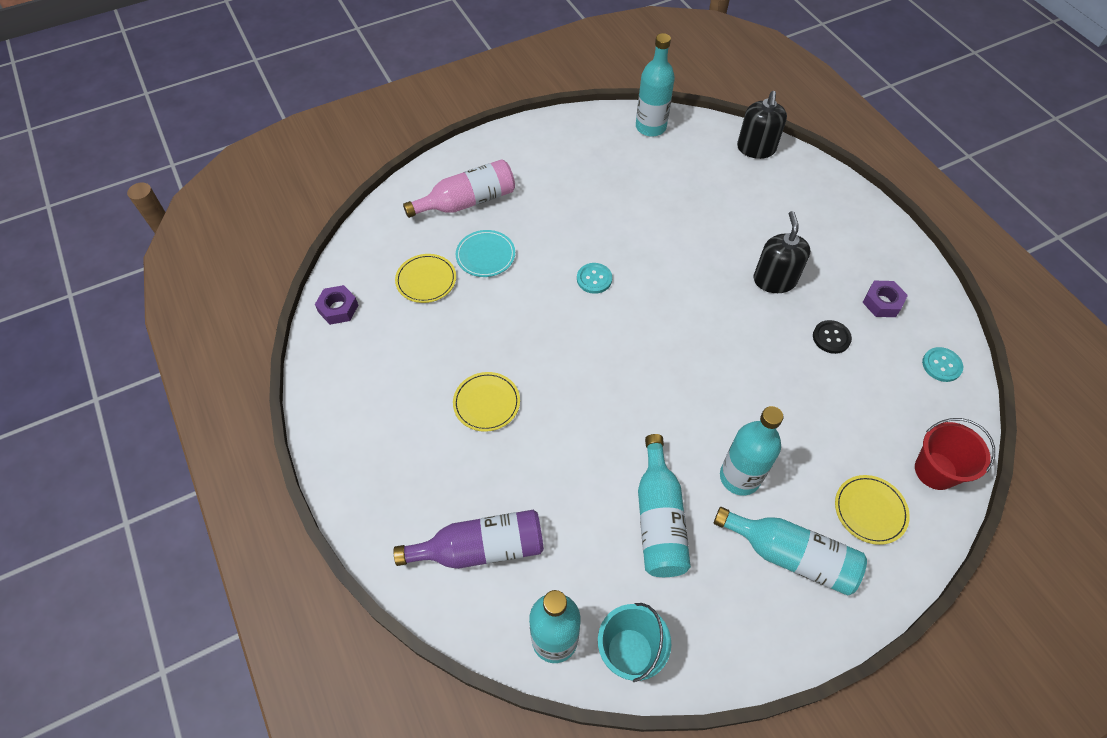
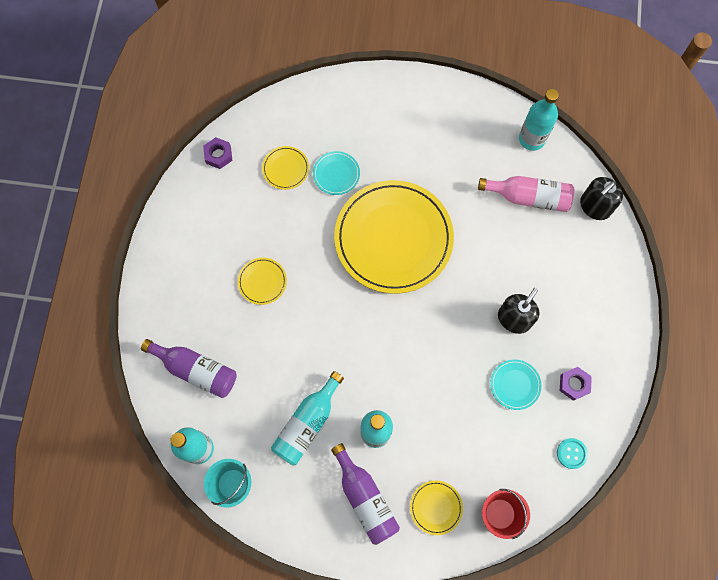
camera: 35 degrees right, 15 degrees up
(467, 201) = (354, 123): pink bottle -> pink bottle (528, 197)
(594, 279) = (393, 238): turquoise button -> yellow plate
(790, 555) = (365, 498): turquoise bottle -> purple bottle
(831, 337) = (515, 385): black button -> turquoise plate

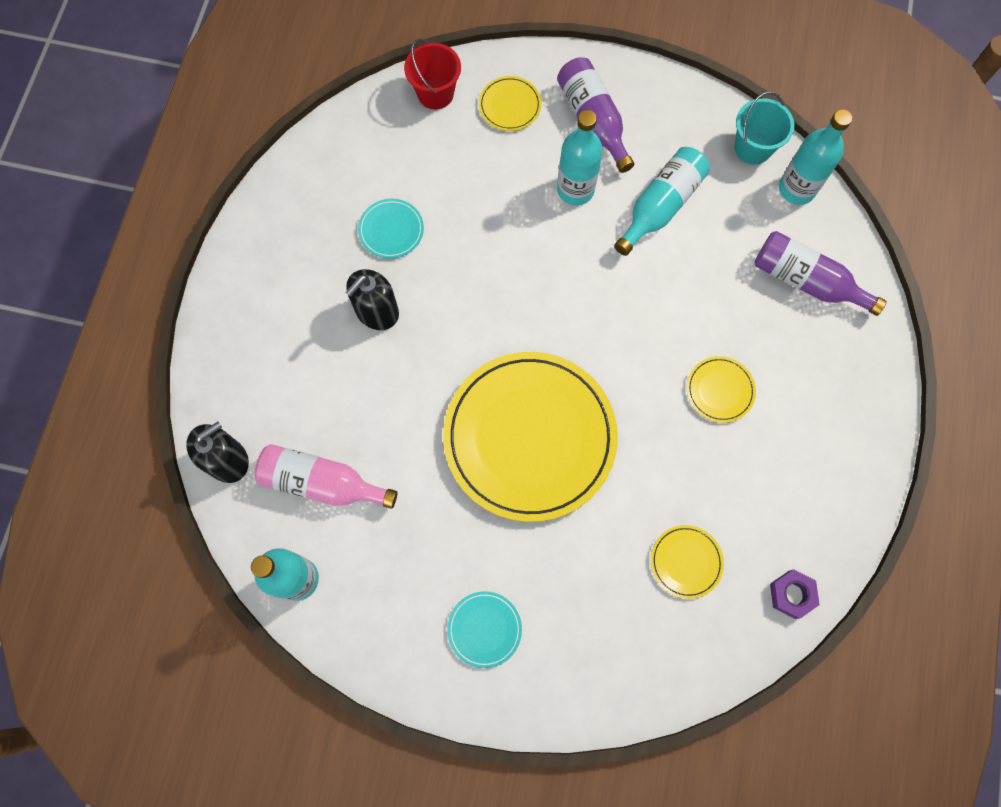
camera: 175 degrees left, 0 degrees up
(336, 174) = (608, 546): turquoise plate -> turquoise plate (484, 629)
(571, 453) = (337, 148): turquoise button -> none
(574, 384) = (316, 225): purple nut -> none

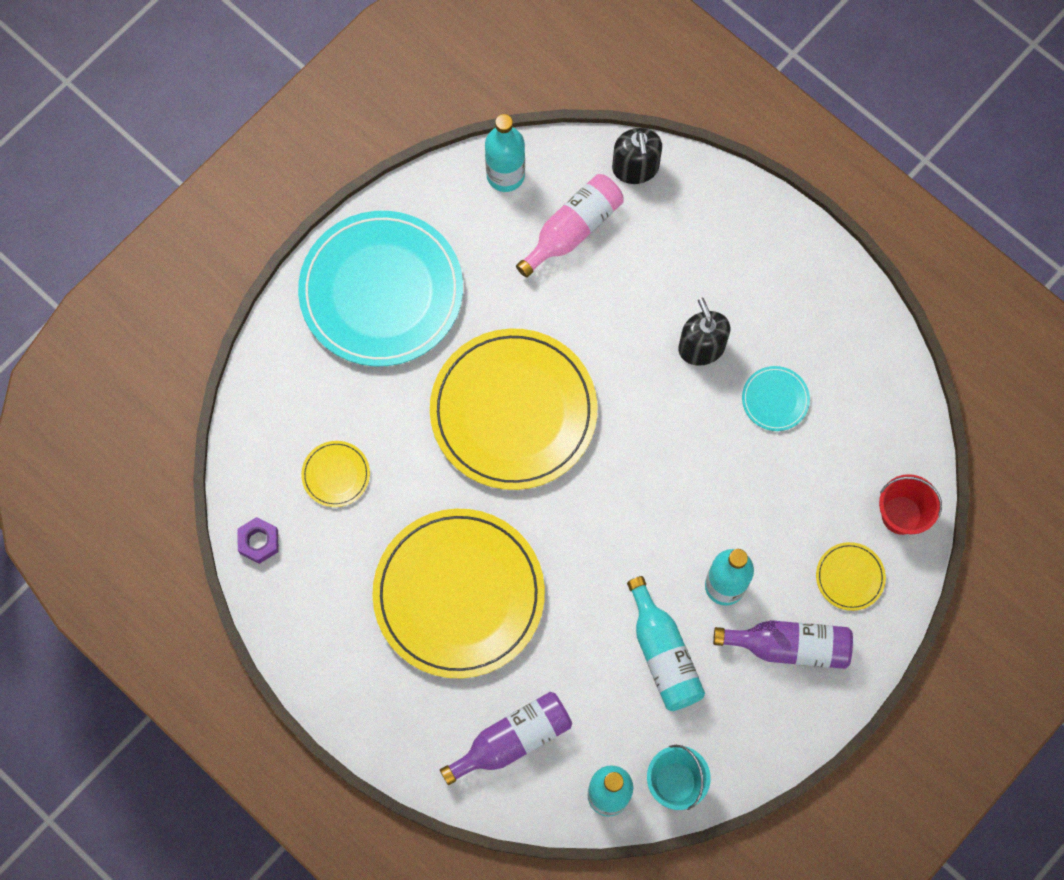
camera: 120 degrees right, 0 degrees up
(484, 629) = (381, 291): turquoise plate -> turquoise plate, size x2.46
(720, 390) = (459, 594): yellow plate -> yellow plate, size x2.46

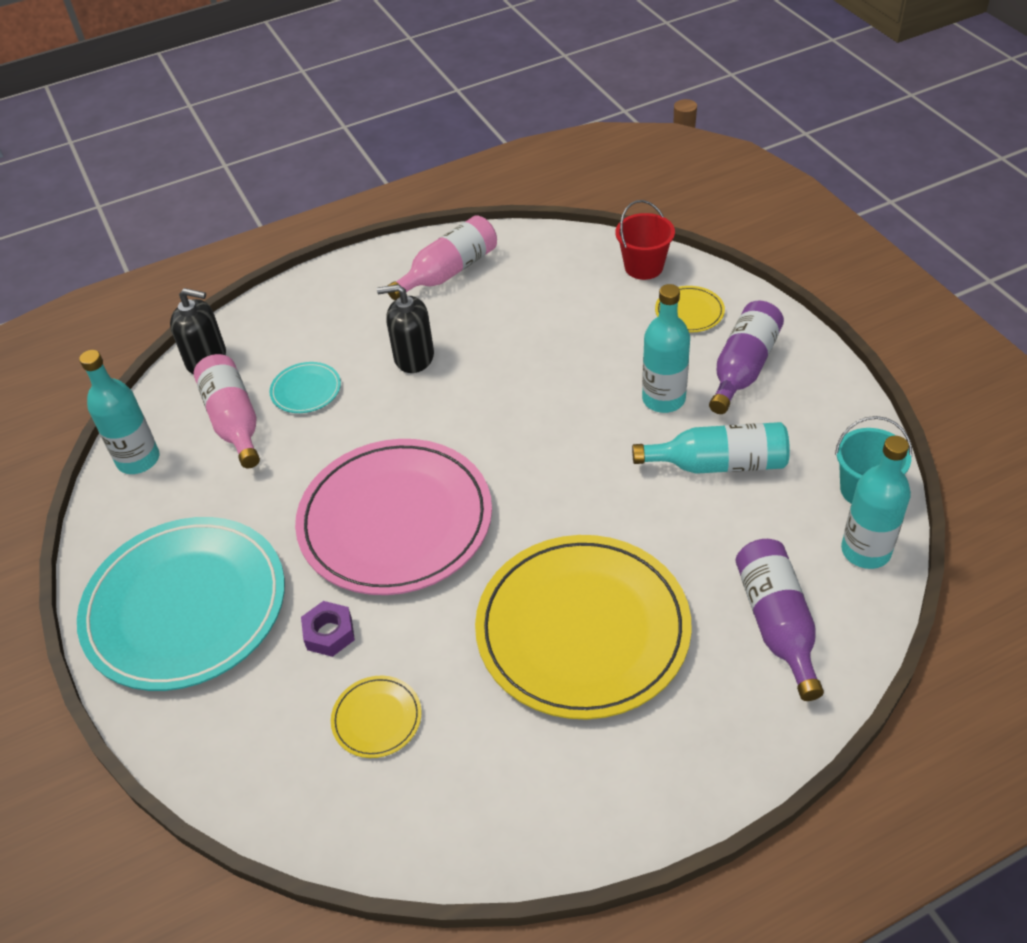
camera: 65 degrees left, 25 degrees down
(259, 542) = (420, 838): purple nut -> purple nut (329, 633)
(513, 411) = (395, 520): yellow plate -> pink plate
(775, 399) = (494, 320): turquoise plate -> turquoise plate (306, 390)
(827, 331) = (448, 272): none -> pink bottle

